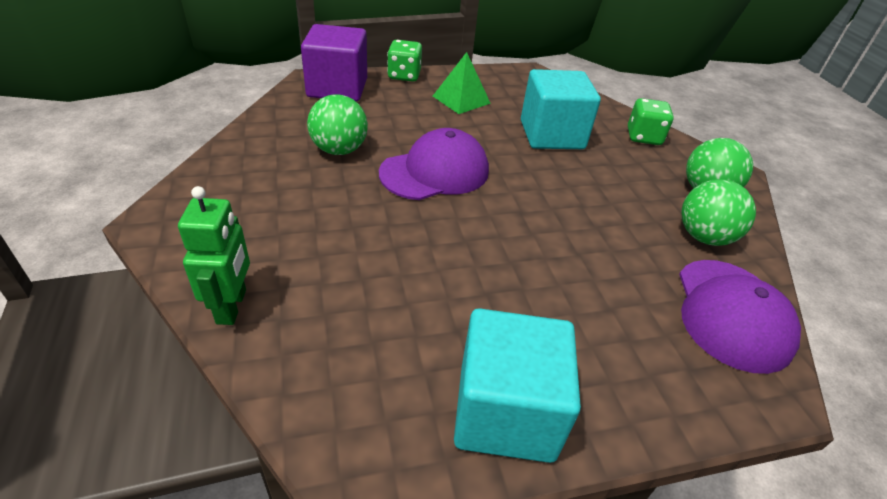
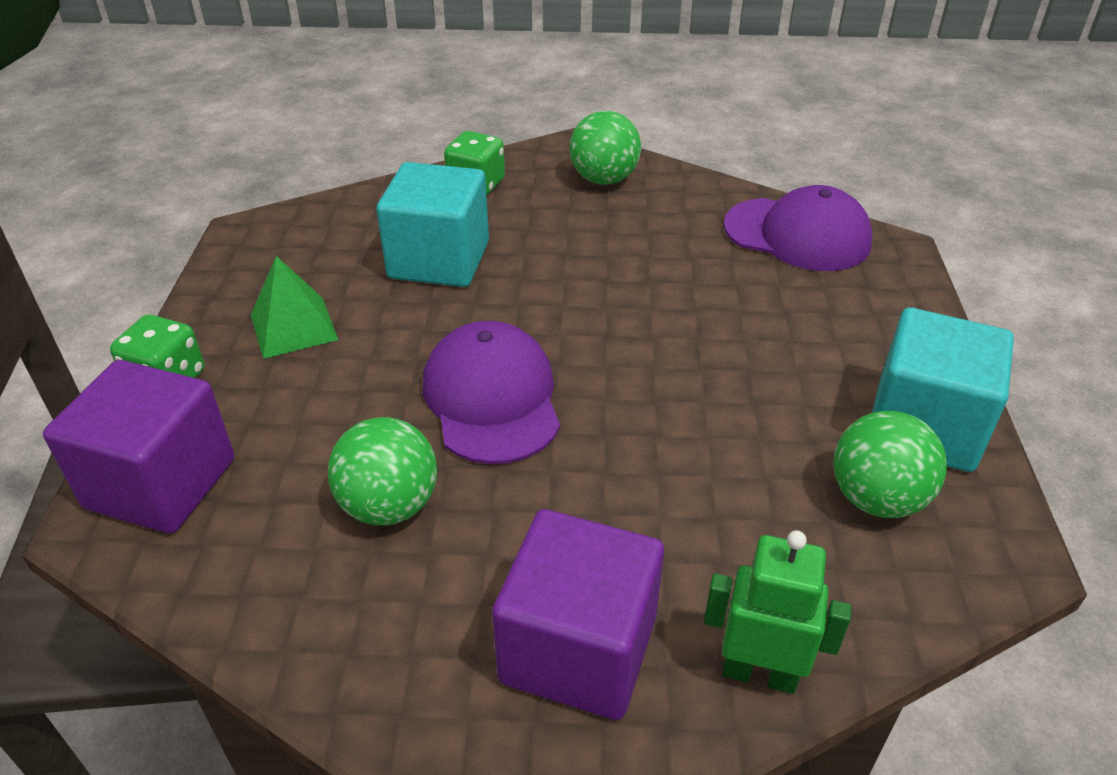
camera: 70 degrees left, 0 degrees up
(248, 227) = (578, 649): none -> purple cube
(704, 237) = (682, 210): green ball -> green ball (876, 498)

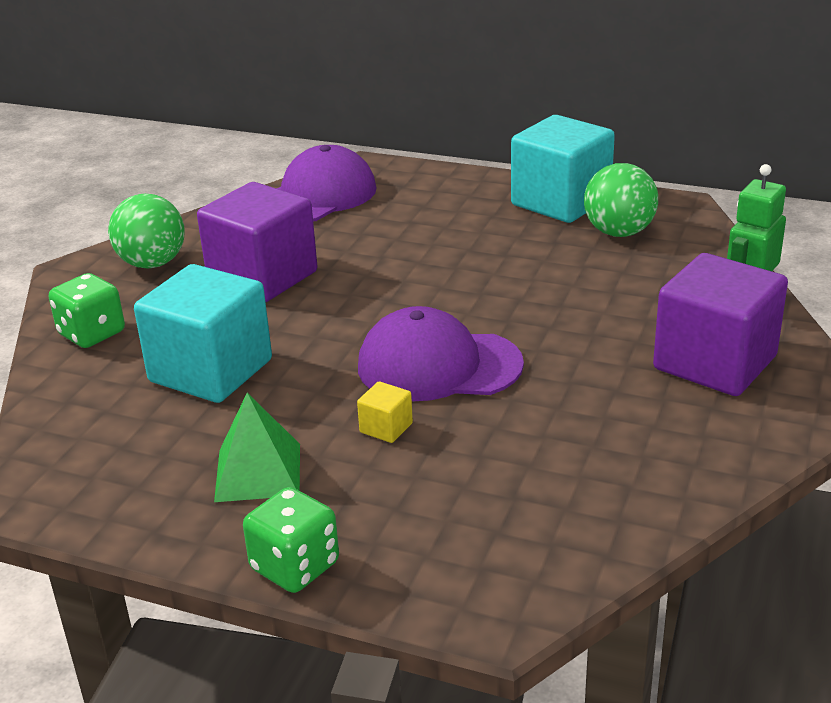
camera: 70 degrees left, 10 degrees down
(161, 483) = (459, 569): purple cube -> purple cube (262, 277)
(373, 386) = (386, 428): none -> yellow cube
(389, 505) = (546, 431): green ball -> none

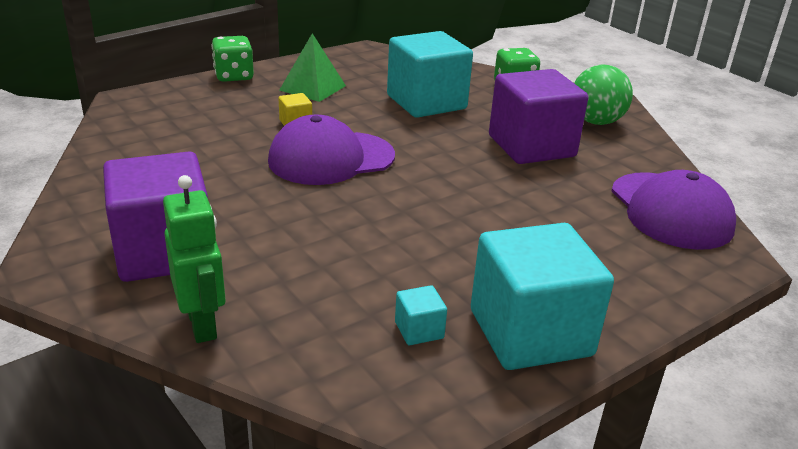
camera: 120 degrees right, 0 degrees up
(439, 365) = (331, 158): purple cap -> purple cap turned 150 degrees counterclockwise
(619, 232) = (419, 330): green ball -> turquoise cube

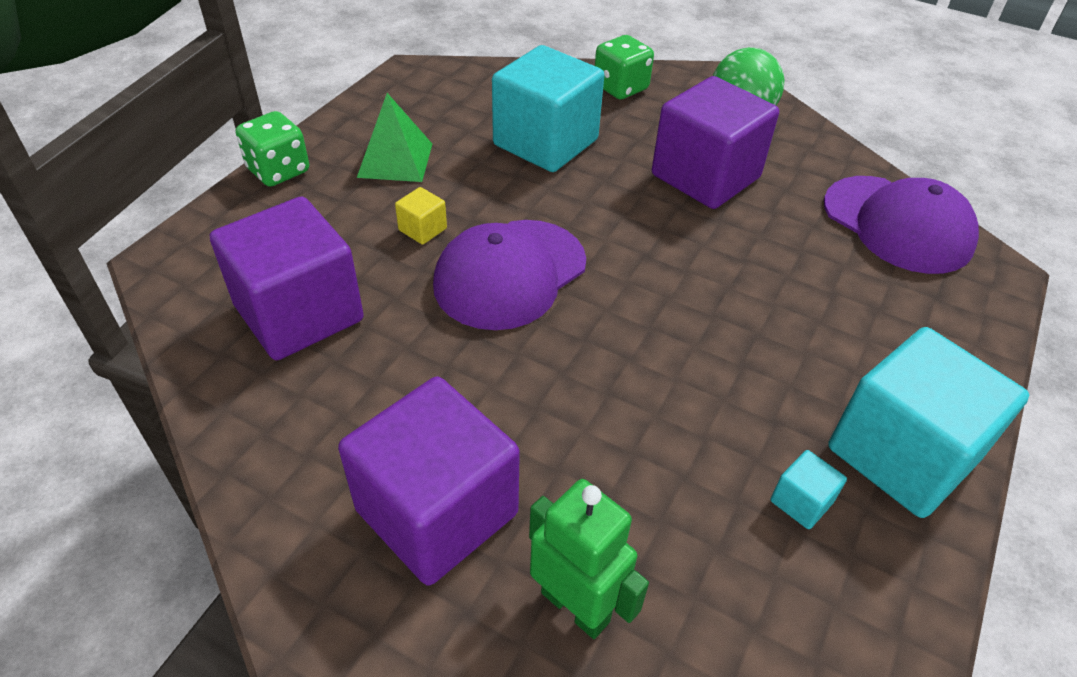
camera: 25 degrees left, 15 degrees up
(178, 141) = (299, 313): none -> purple cube

